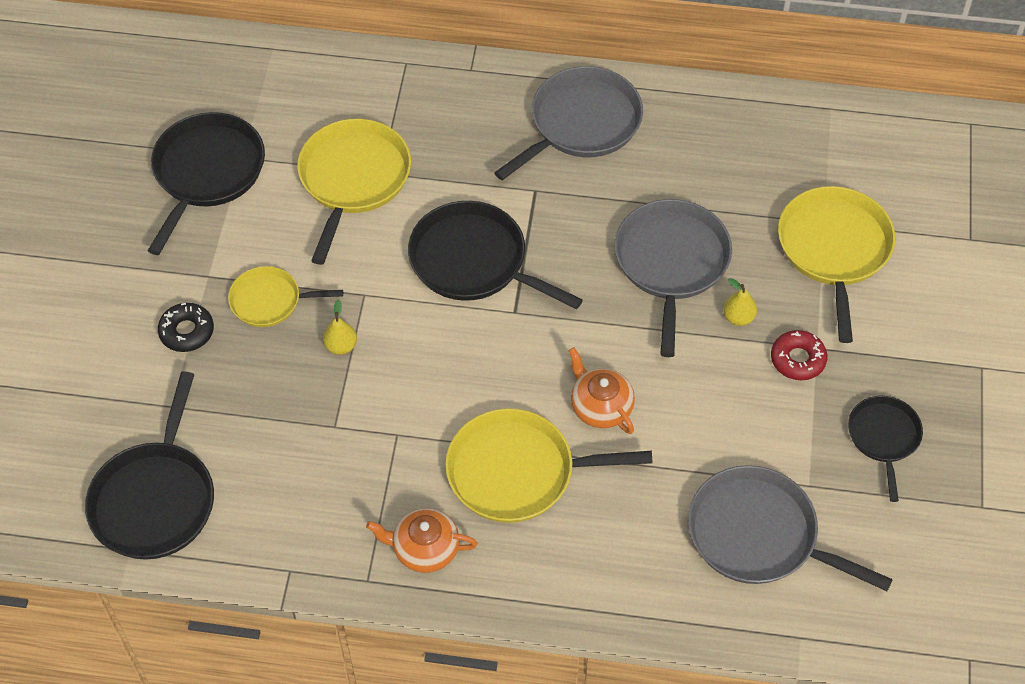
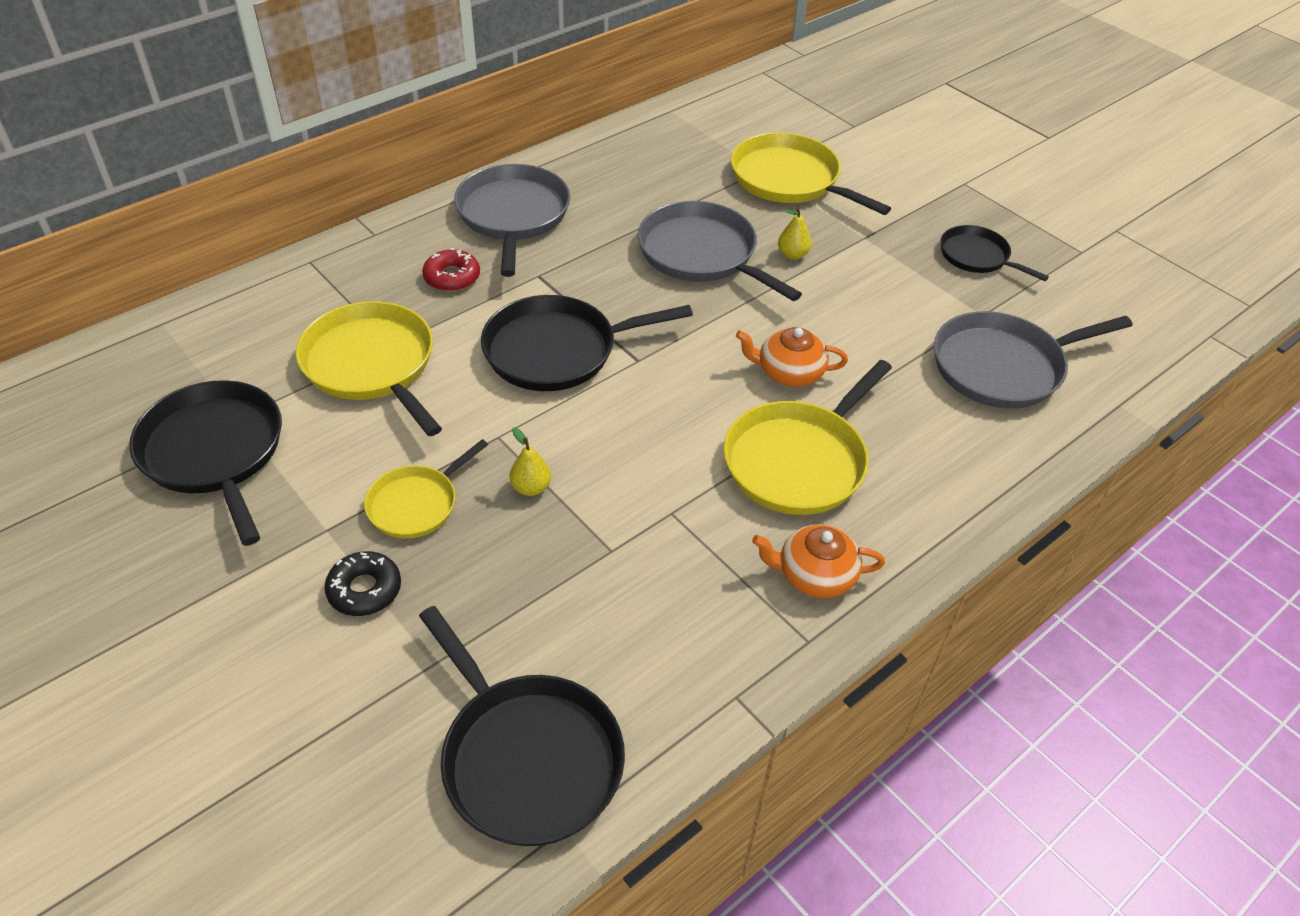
camera: 50 degrees left, 10 degrees down
(424, 549) = (815, 575): orange teapot -> orange teapot turned 45 degrees clockwise
(797, 359) = (864, 252): red donut -> red donut (452, 277)

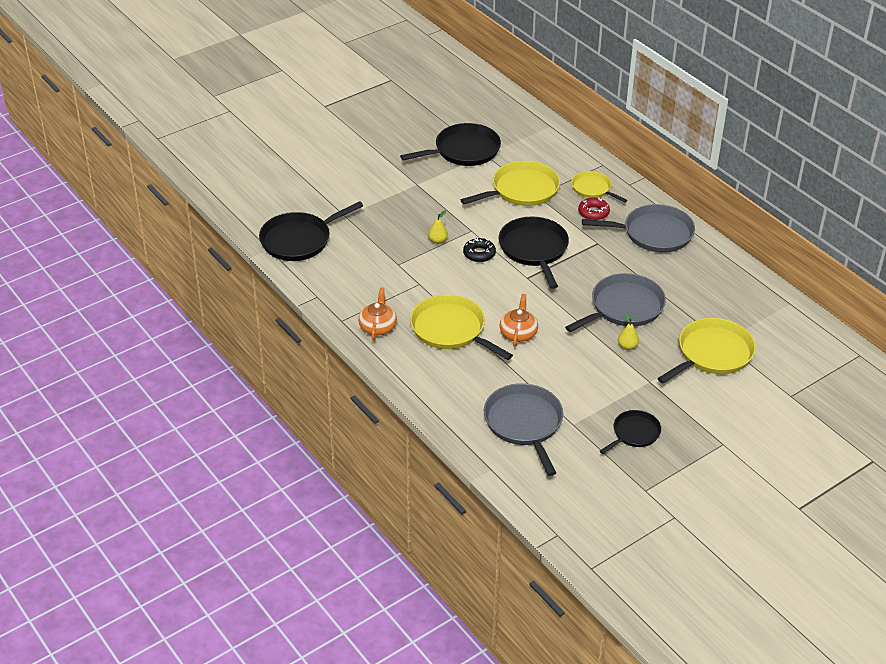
camera: 95 degrees right, 5 degrees down
(364, 590) = (383, 196): black donut -> black donut (479, 254)
(416, 504) = (430, 208): yellow pan -> yellow pan (593, 189)

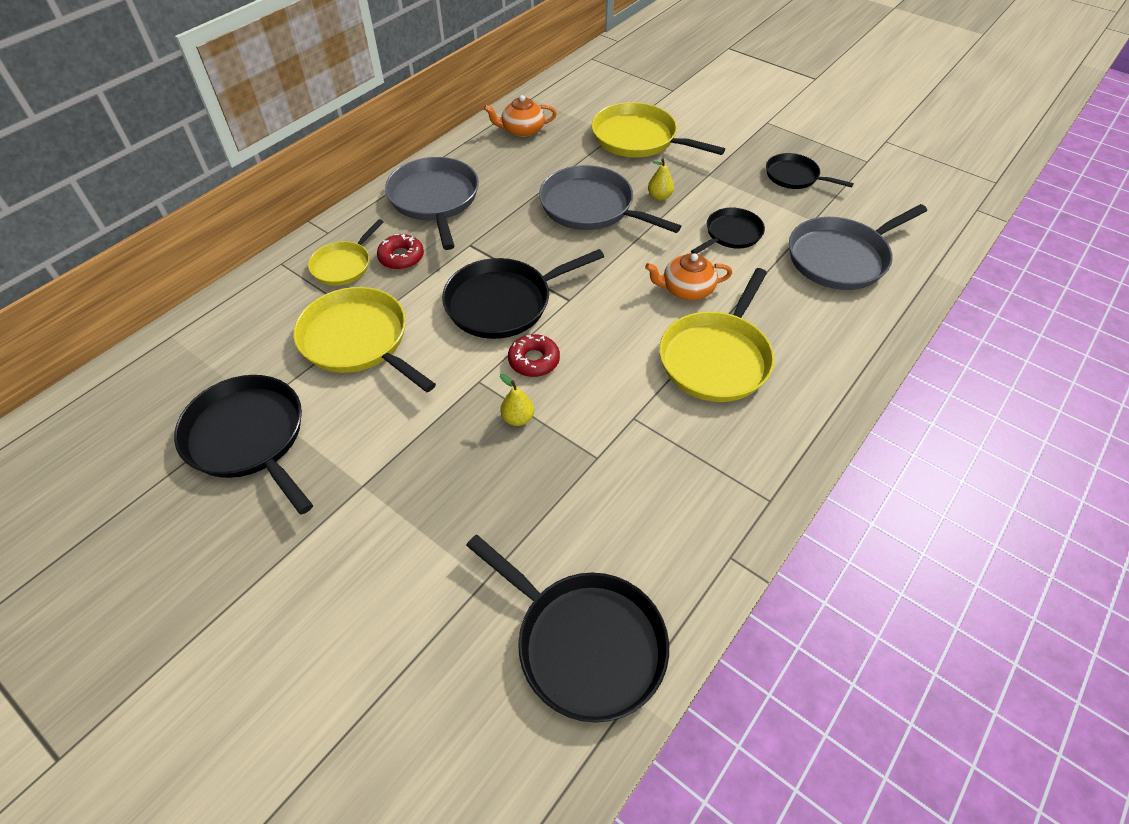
camera: 105 degrees left, 10 degrees up
(377, 327) = (758, 446): orange teapot -> orange teapot (522, 130)
(479, 254) = (534, 360): black donut -> red donut
(570, 372) = (731, 234): none -> black pan

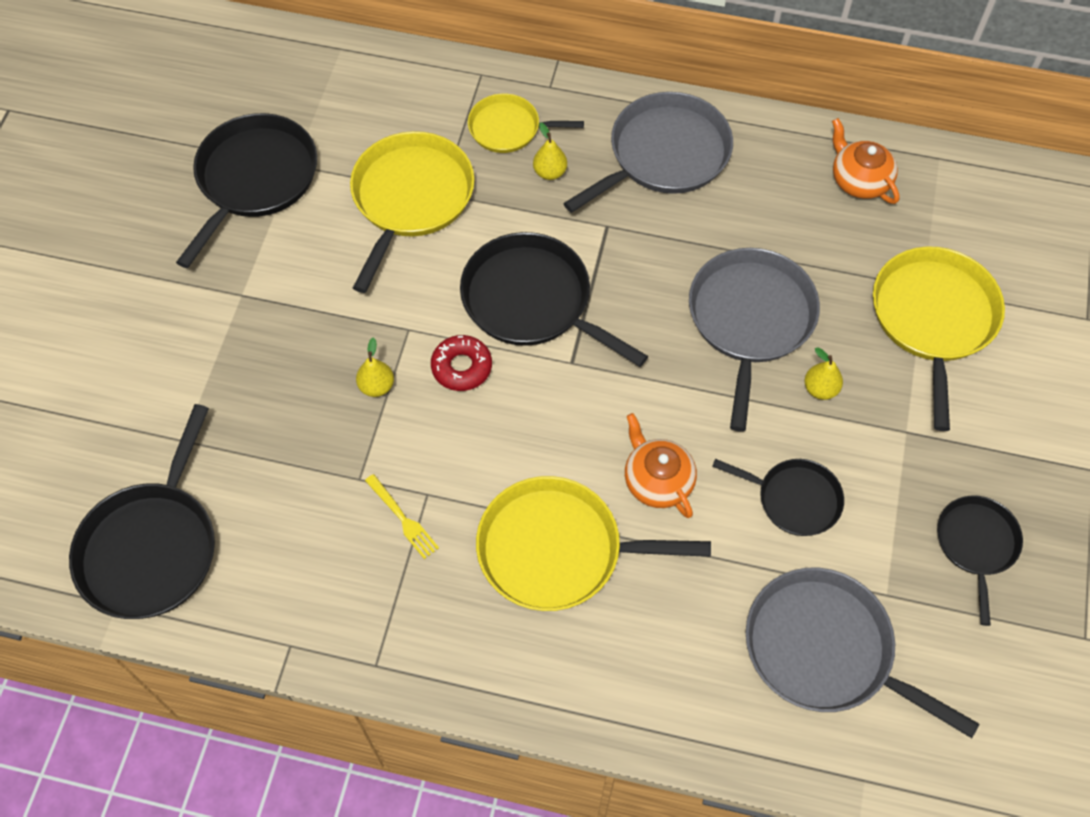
camera: 65 degrees right, 10 degrees up
(401, 257) = (550, 172): red donut -> yellow pear
(648, 440) = (403, 519): none -> yellow fork

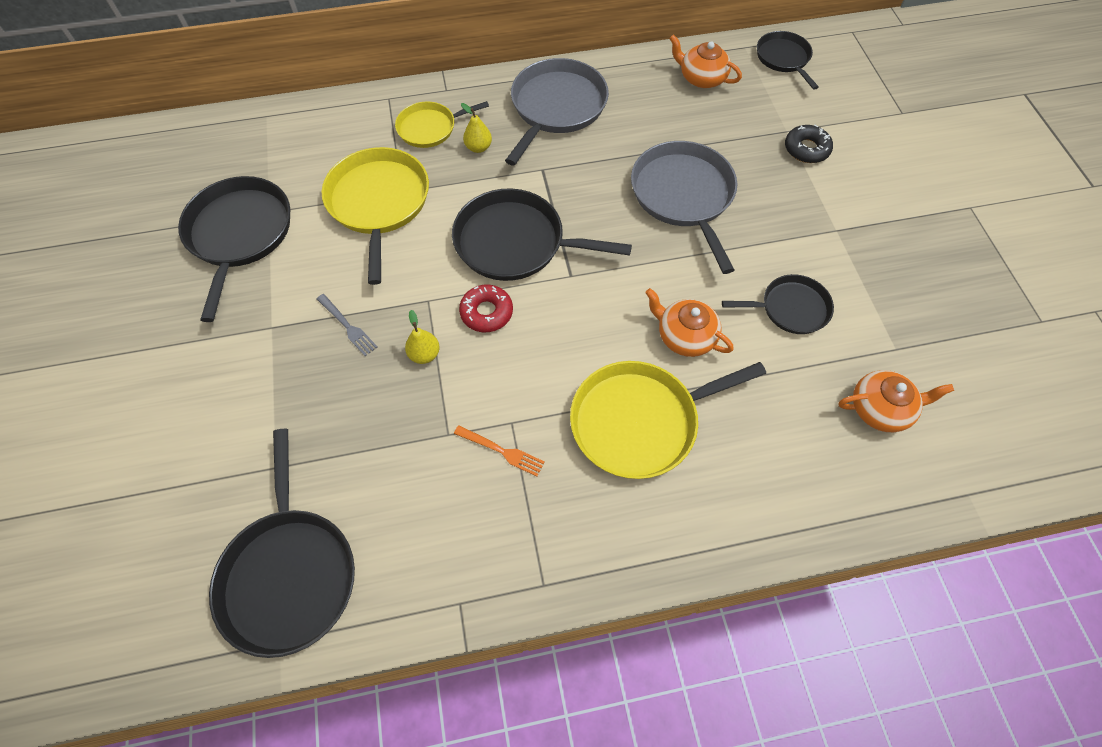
camera: 25 degrees left, 0 degrees up
(315, 325) = (348, 326): none -> grey fork
(403, 519) = (502, 451): yellow fork -> orange fork
(820, 389) = (761, 224): yellow pear -> none
(825, 650) = (880, 409): grey pan -> orange teapot
(933, 319) = (806, 149): yellow pan -> black donut
(976, 544) = (931, 288): black pan -> black pan (784, 59)

